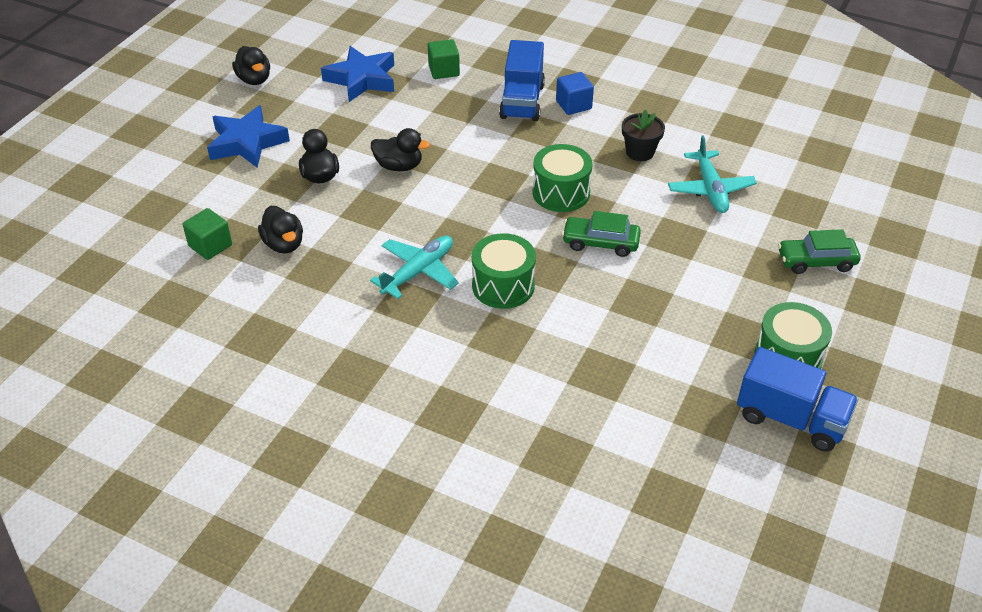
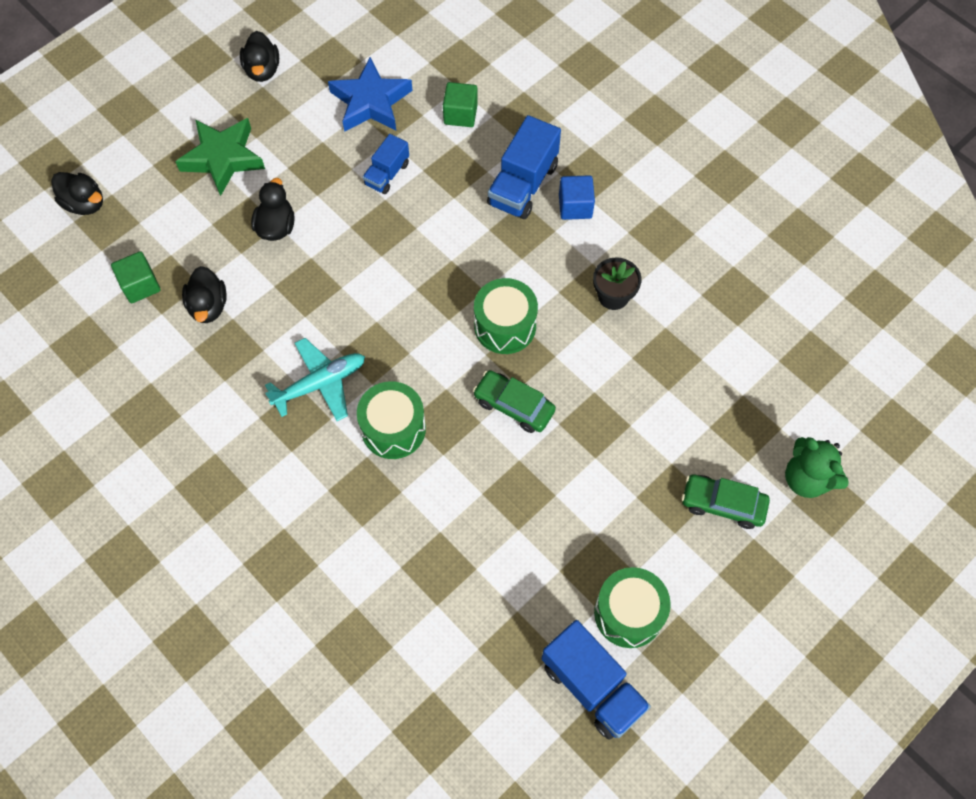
camera: 20 degrees right, 20 degrees up
(247, 143) = (223, 158): blue star -> green star
(399, 166) = (358, 237): black duck -> black duck (84, 203)
(401, 120) = (387, 174): none -> blue truck
(710, 189) = (662, 371): turquoise plane -> none
(871, 227) = (807, 478): none -> green teddy bear

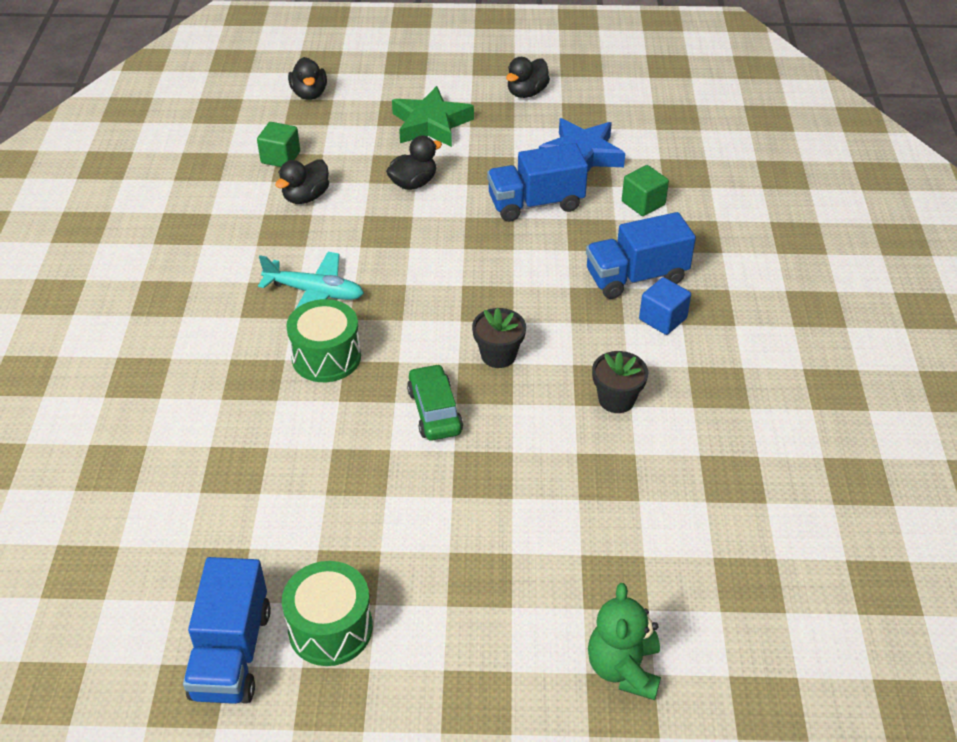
camera: 45 degrees right, 20 degrees down
(387, 174) = (535, 204): blue truck -> blue truck, size x1.69
(505, 326) = (498, 355): green drum -> black flower pot
(723, 504) = (517, 621): green car -> none

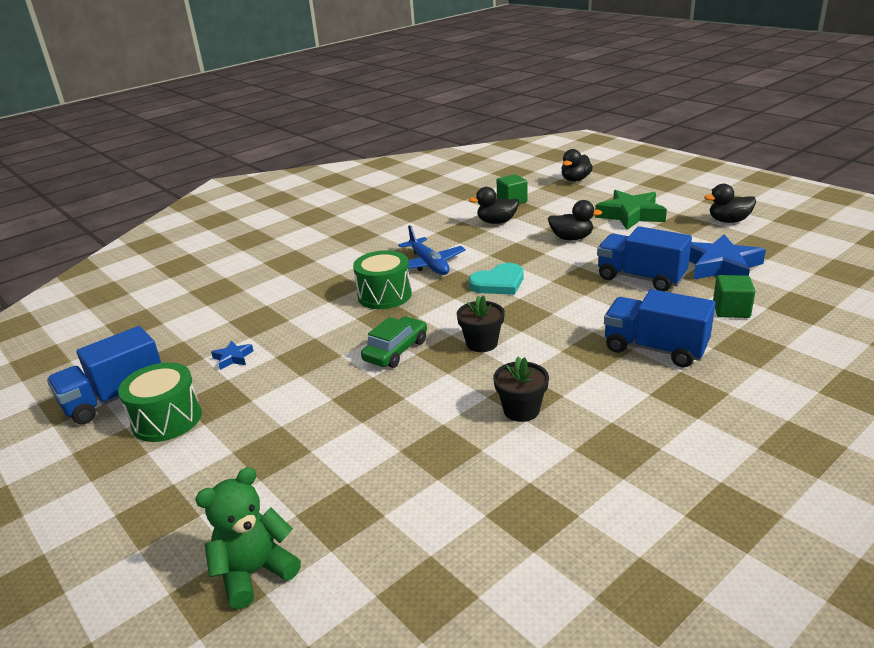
camera: 50 degrees right, 15 degrees down
(283, 526) = (233, 358): none -> blue star
(315, 292) = (429, 264): turquoise plane -> blue plane
(419, 278) = (498, 283): none -> turquoise heart
(662, 319) = (637, 383): blue cube -> none

